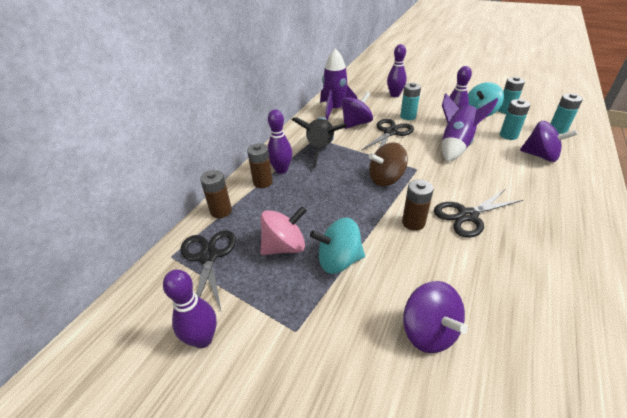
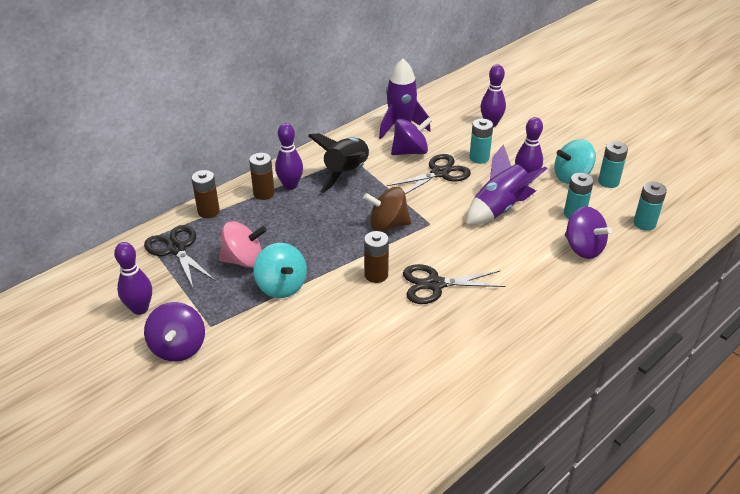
camera: 20 degrees right, 0 degrees up
(209, 256) = (176, 249): black scissors -> black scissors turned 45 degrees counterclockwise
(338, 261) = (281, 286): turquoise spinning top -> turquoise spinning top turned 135 degrees counterclockwise
(429, 331) = (311, 359): purple spinning top -> purple spinning top (178, 347)

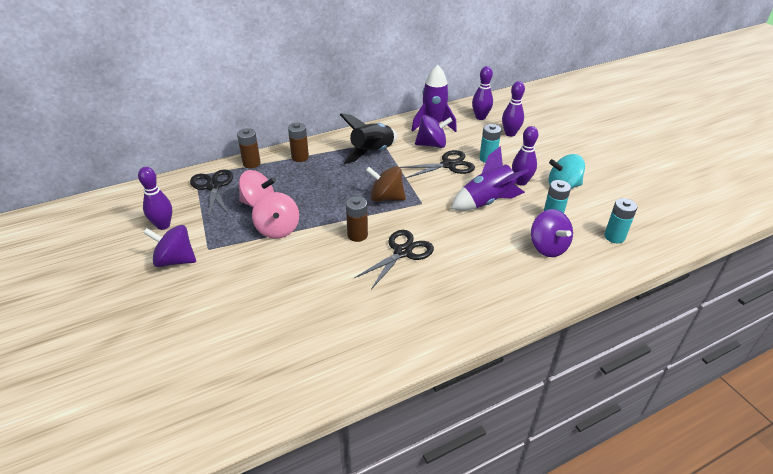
camera: 15 degrees right, 0 degrees up
(178, 347) = (175, 260): purple spinning top -> purple spinning top turned 90 degrees clockwise
(281, 286) = (278, 229): turquoise spinning top -> pink spinning top
(290, 185) = (323, 154): purple bowling pin -> purple bowling pin (480, 117)
(435, 284) = (402, 252): black scissors -> black scissors turned 120 degrees clockwise
(608, 182) = (595, 196): turquoise battery -> none

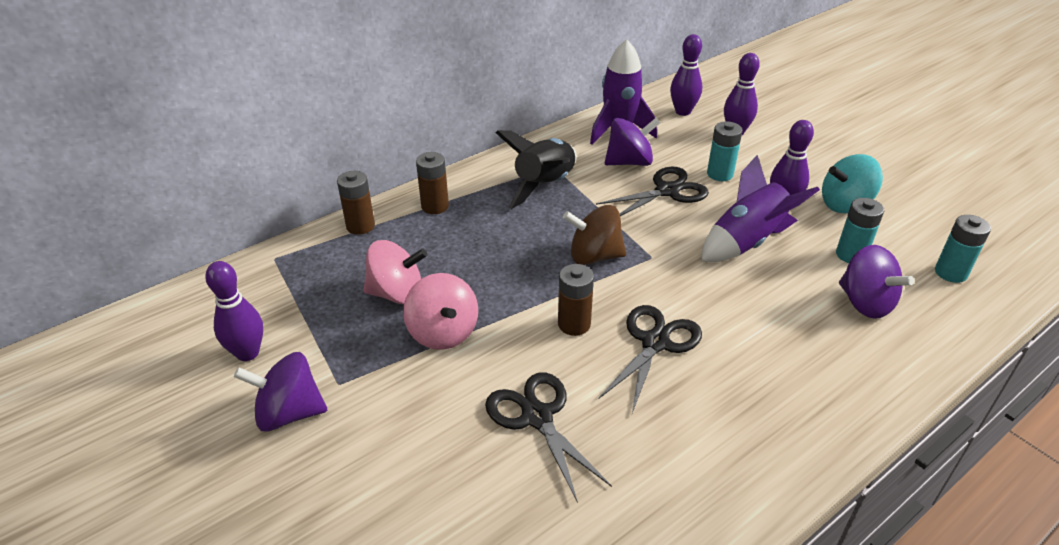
camera: 10 degrees left, 0 degrees up
(213, 186) = (310, 273): black scissors -> black scissors (537, 417)

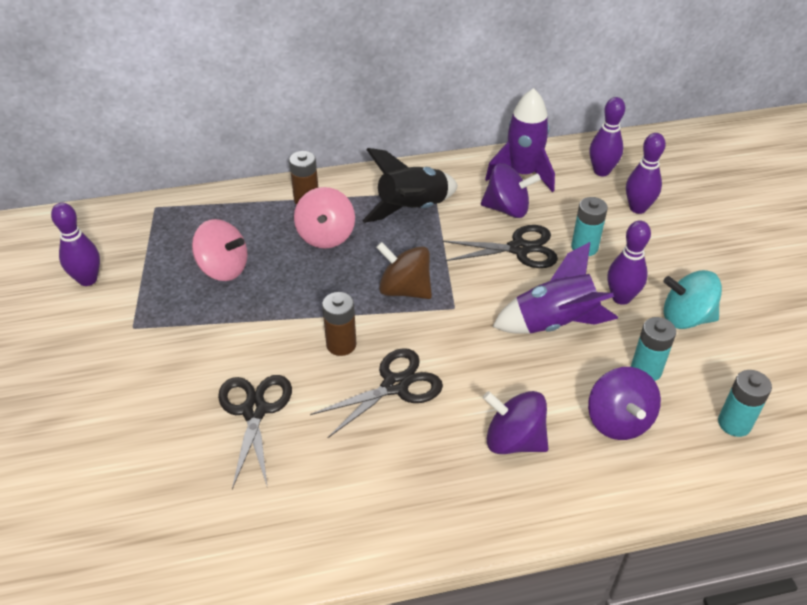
camera: 25 degrees right, 5 degrees up
(289, 413) = (85, 337): purple spinning top -> purple spinning top (514, 440)
(360, 226) = (236, 199): brown battery -> none
(443, 332) = (234, 314): pink spinning top -> pink spinning top (326, 236)

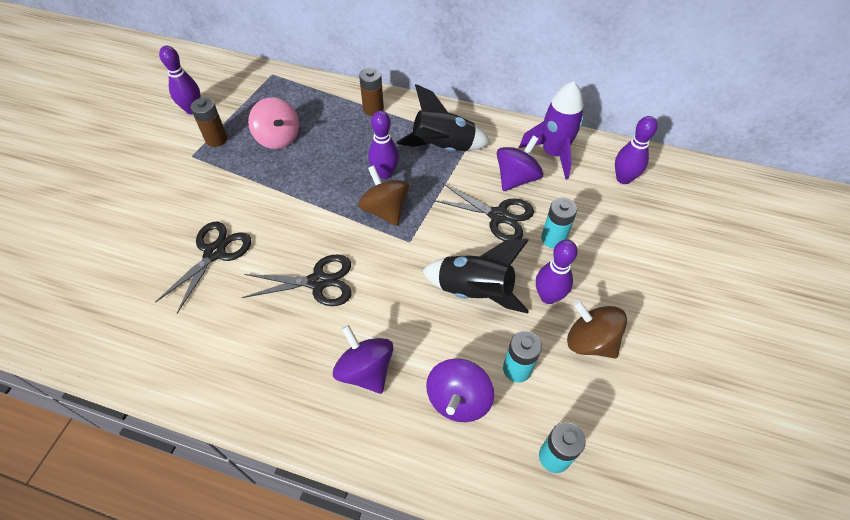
camera: 30 degrees right, 10 degrees up
(326, 236) = (364, 143): pink spinning top -> none
(341, 344) = (307, 232): brown battery -> brown battery (216, 139)
(507, 209) = (516, 178): purple spinning top -> purple spinning top turned 90 degrees counterclockwise
(554, 323) = (475, 291): purple rocket -> black rocket
(638, 208) = (629, 224): purple bowling pin -> purple bowling pin (385, 173)
(686, 318) = (590, 341): turquoise spinning top -> brown spinning top

